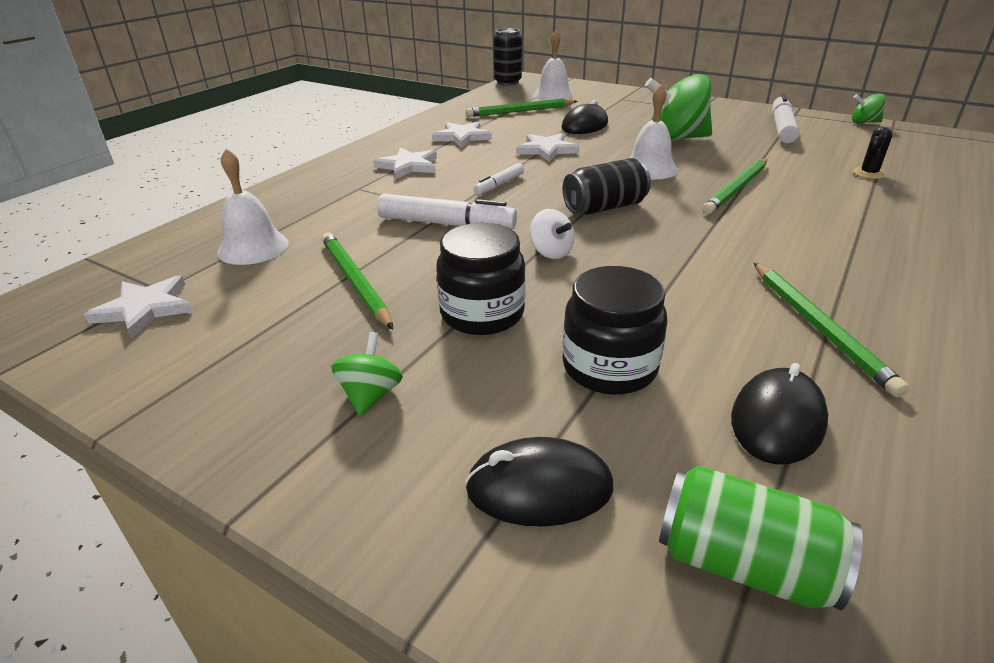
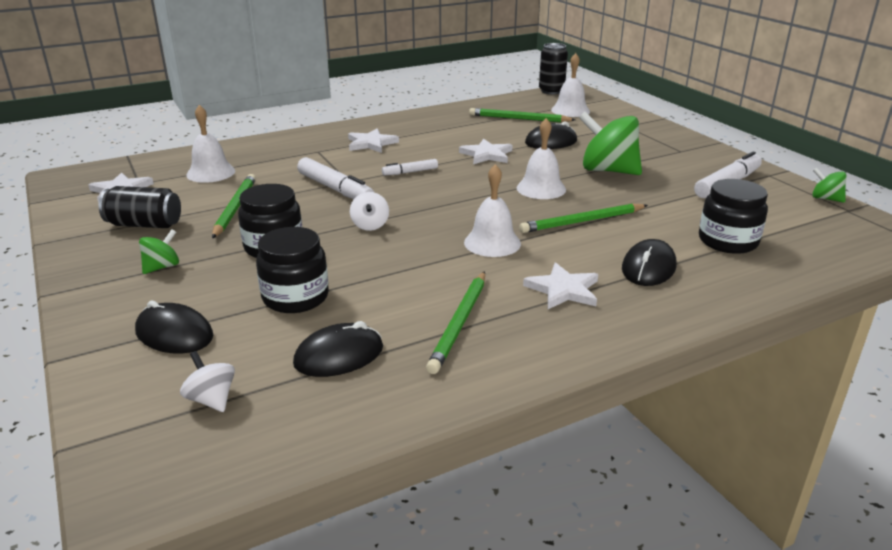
camera: 30 degrees right, 5 degrees down
(462, 137) = (441, 130): white star -> white star (563, 290)
(604, 207) = (456, 207): black can -> black can (144, 224)
(699, 232) = (492, 243): none -> white bell
(743, 564) = (211, 399): green can -> white spinning top
(859, 214) = (648, 268): none -> black mouse
(868, 173) = (728, 241): black cactus -> black jar

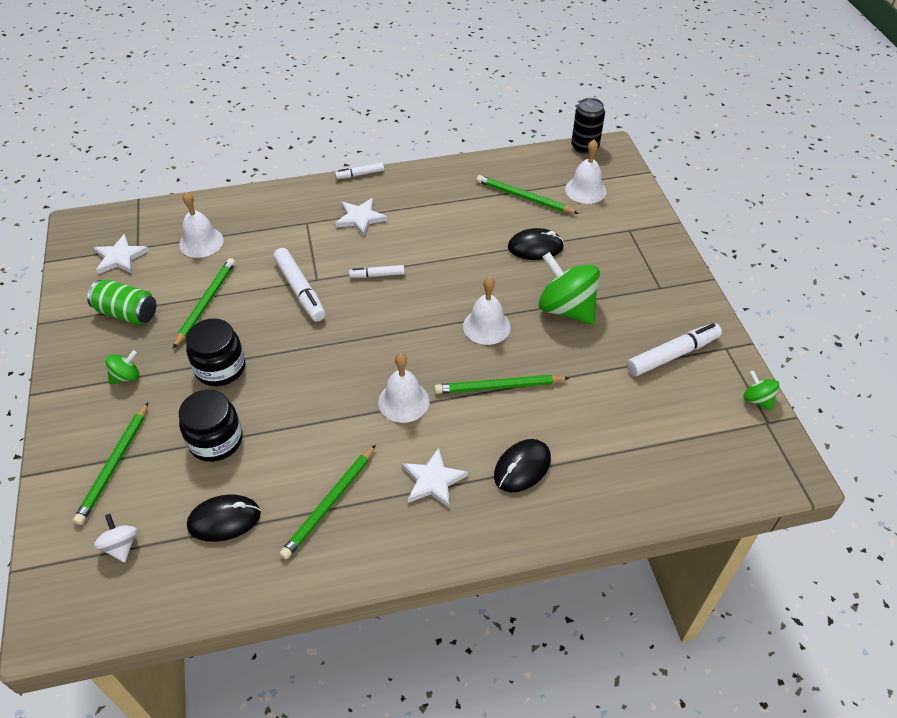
camera: 15 degrees right, 20 degrees up
(144, 224) = (127, 313): black can -> green can
(174, 334) = (114, 465): black mouse -> green pencil
(355, 121) = (360, 174): none -> white marker
(370, 225) = (310, 353): white spinning top -> none
(487, 155) = (461, 258): white star -> none
(728, 241) = (616, 445): black jar -> none

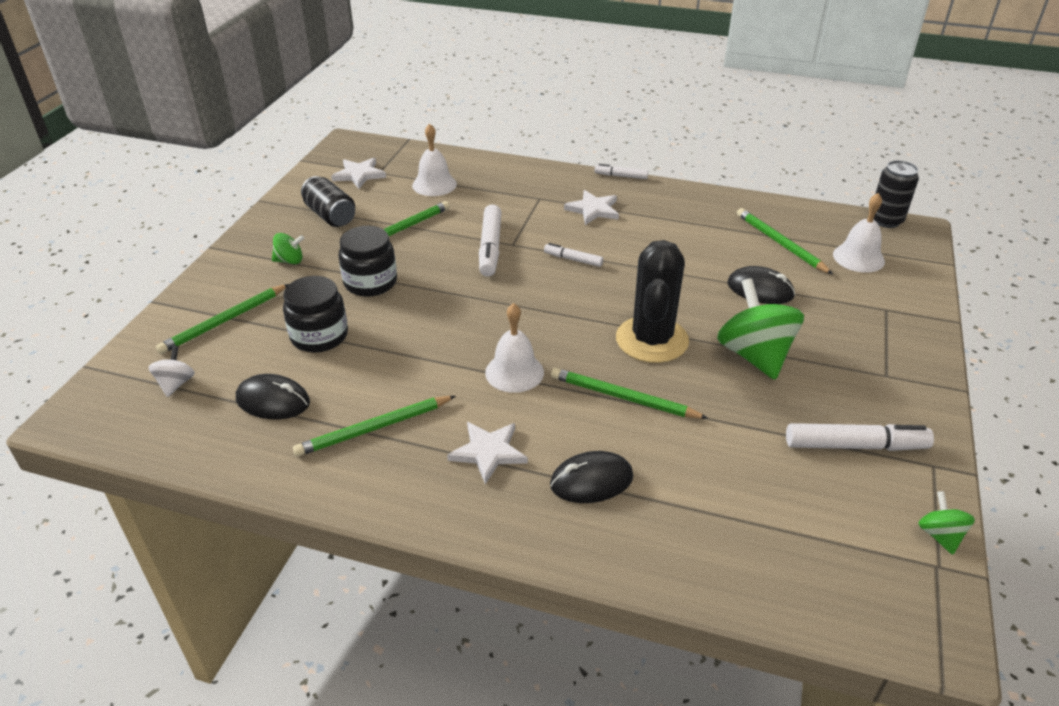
camera: 30 degrees right, 10 degrees down
(127, 313) = (330, 215): green can -> black can
(486, 326) = (652, 340): white bell -> black cactus

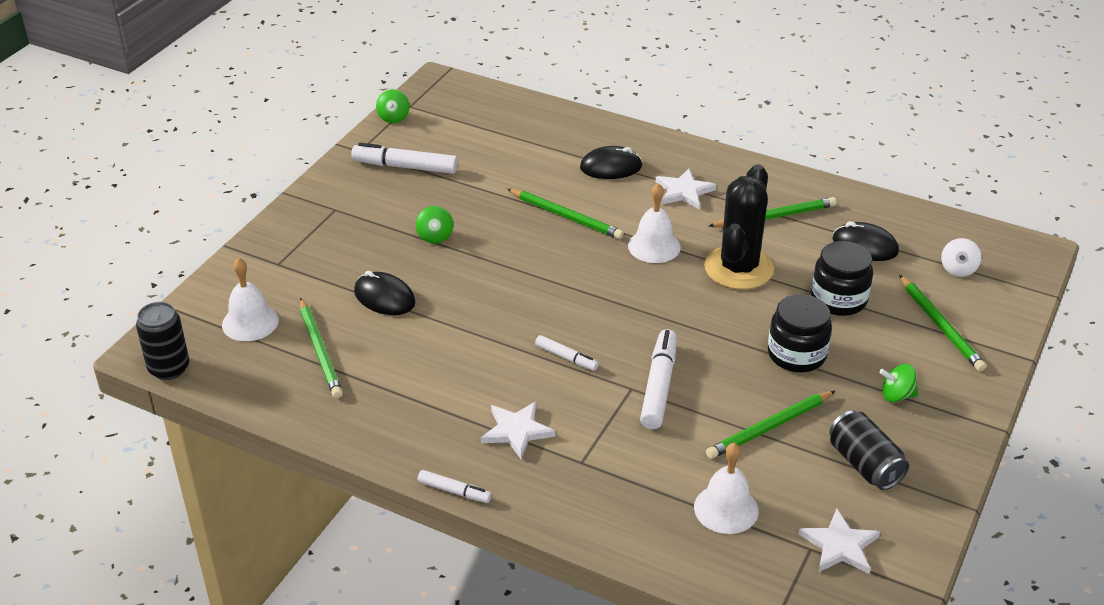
camera: 170 degrees left, 0 degrees up
(224, 321) = (941, 326): green pencil -> green pencil turned 105 degrees clockwise
(652, 340) = (520, 260): black cactus -> black cactus (738, 268)
(754, 355) = (435, 236): green spinning top -> green spinning top, size x0.49

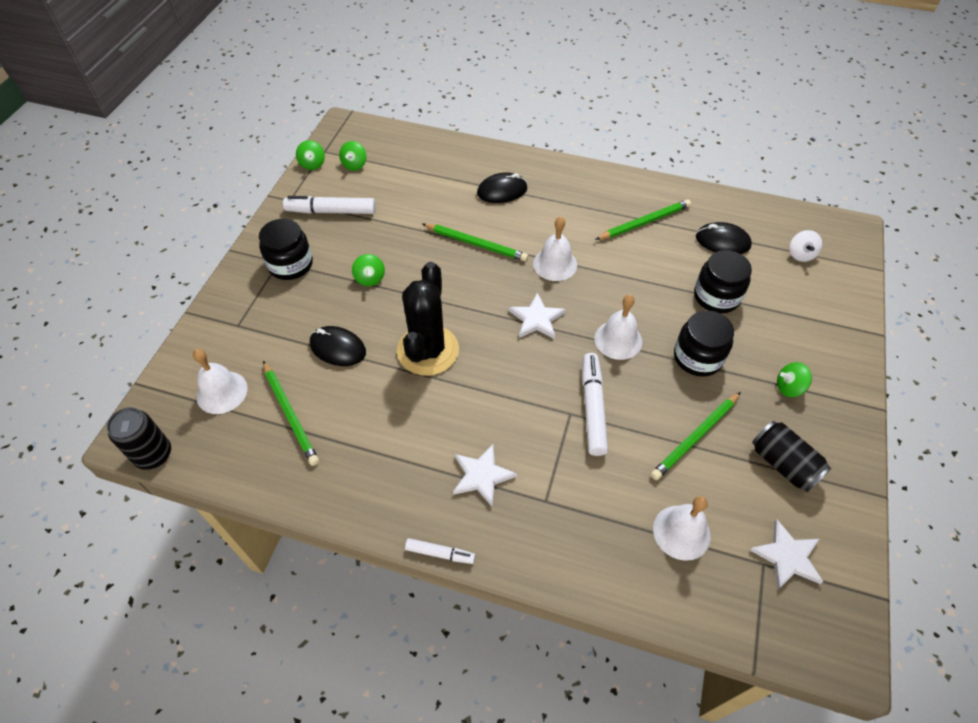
camera: 10 degrees left, 15 degrees up
(348, 213) = (290, 265): none -> black jar
(442, 123) = (354, 165): none -> green spinning top
(566, 357) = (508, 389): white marker -> none
(684, 191) = (566, 207): white star -> white star (536, 319)
(707, 327) = (618, 340): none -> white bell
(738, 268) = (628, 277): black cactus -> black cactus (428, 350)
(941, 326) = (803, 312): green pencil -> none

